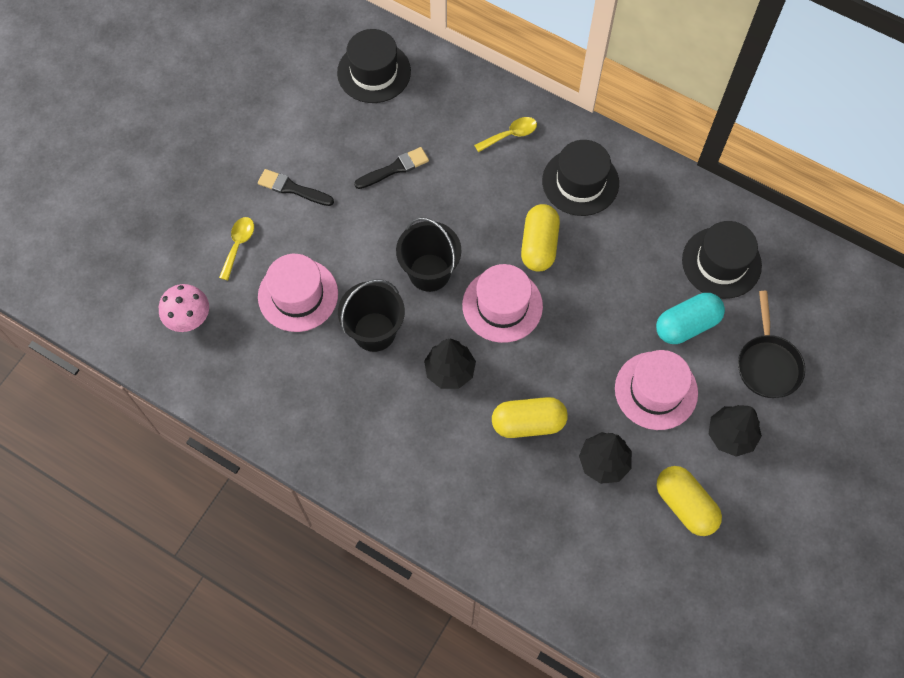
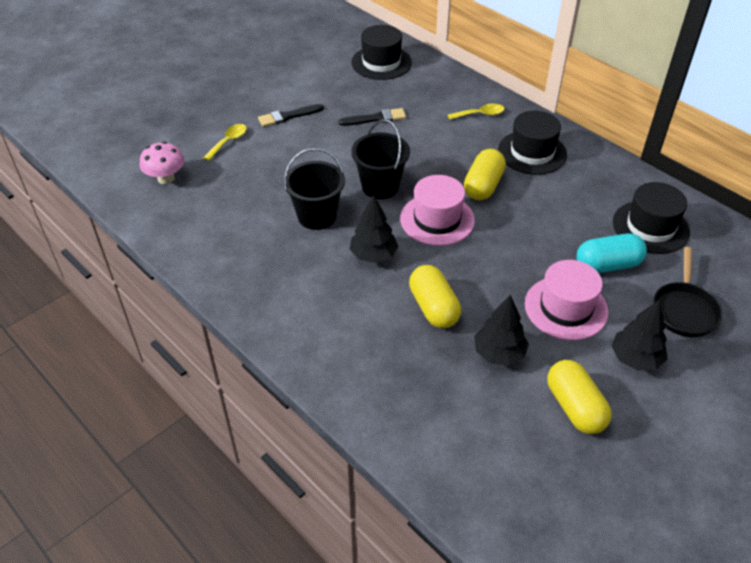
camera: 15 degrees right, 20 degrees down
(292, 188) = (288, 116): black brush -> black brush turned 60 degrees counterclockwise
(298, 295) = (262, 180): pink hat -> none
(528, 423) = (433, 307): yellow capsule -> yellow capsule turned 60 degrees clockwise

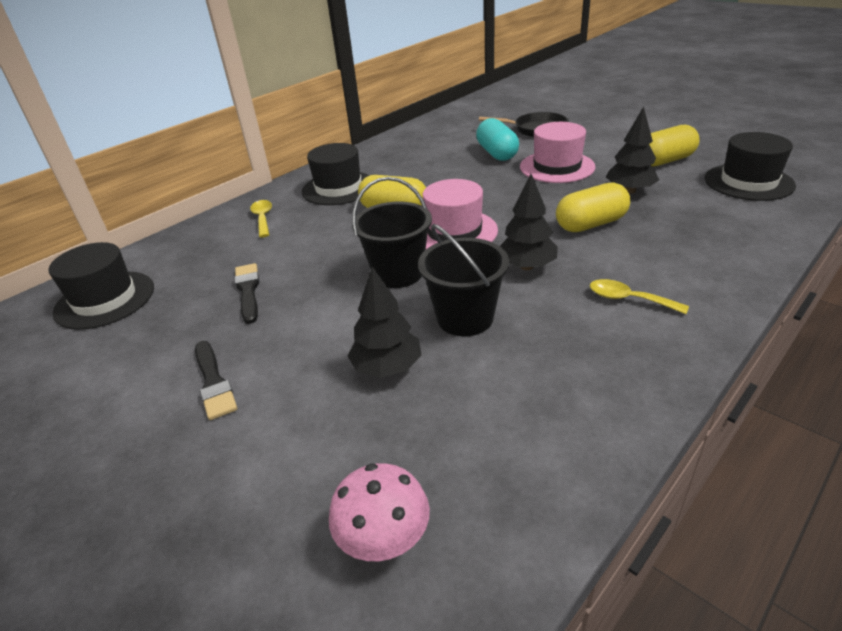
camera: 90 degrees left, 10 degrees down
(228, 142) = (271, 453): yellow spoon -> yellow spoon (628, 299)
(635, 359) = (598, 143): black tree -> black tree (387, 368)
(650, 227) = (444, 140): black hat -> black hat (748, 182)

